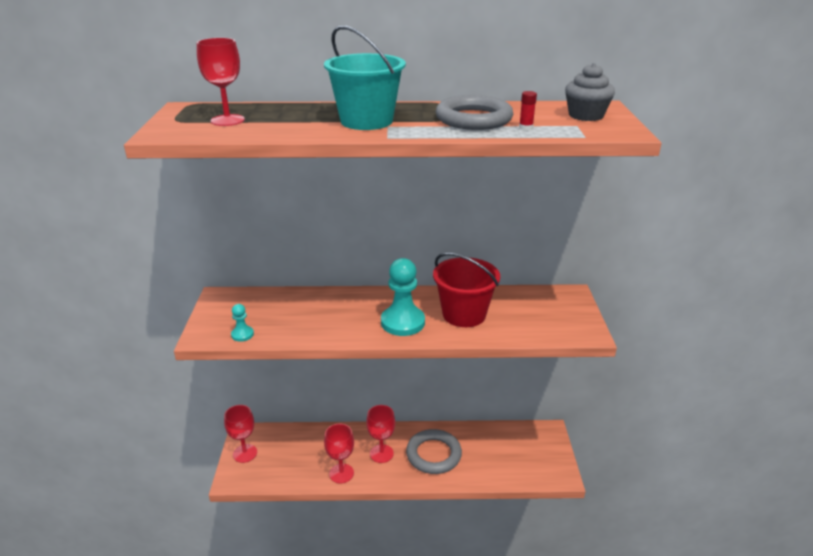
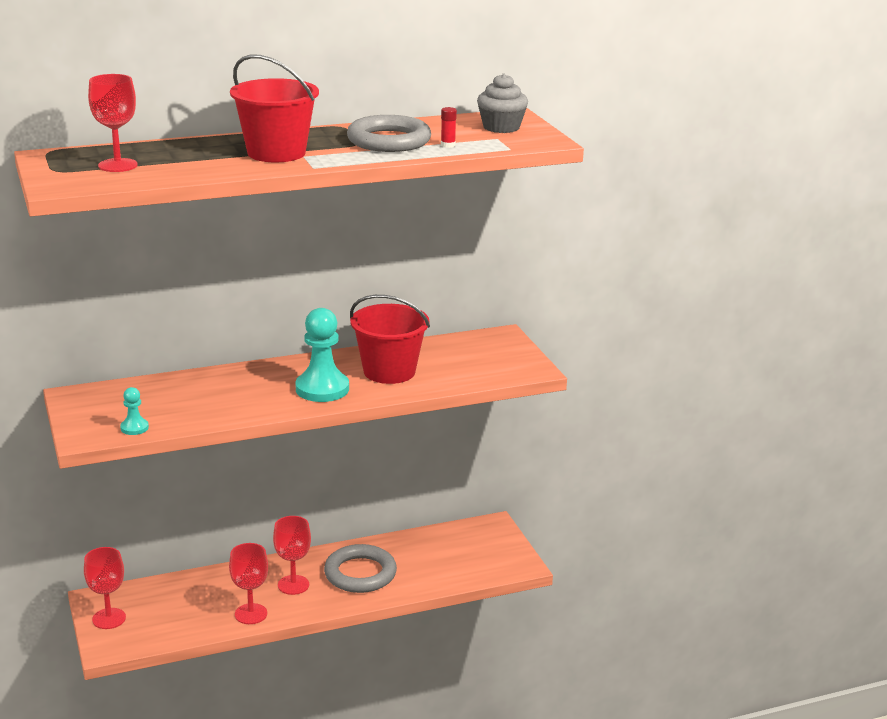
camera: 20 degrees left, 5 degrees down
(366, 121) = (276, 153): turquoise bucket -> red bucket

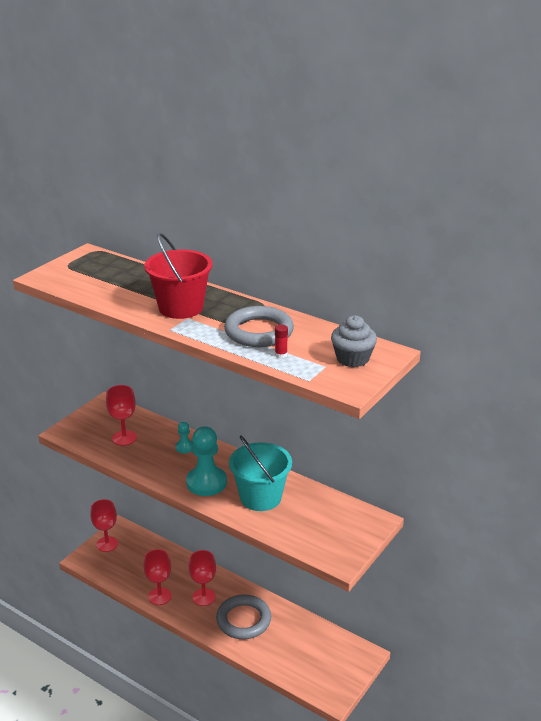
camera: 55 degrees right, 5 degrees up
(118, 165) = (96, 276): red goblet -> red goblet (124, 438)
(134, 428) = (89, 442): turquoise pawn -> turquoise pawn (184, 447)
(389, 371) = (260, 497): red bucket -> turquoise bucket

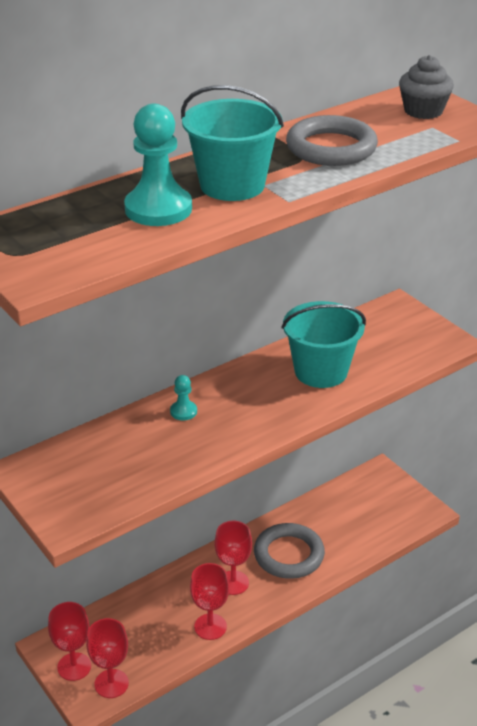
camera: 70 degrees left, 5 degrees up
(124, 438) = (125, 463): red goblet -> red goblet (111, 683)
(181, 308) = (232, 185): red bucket -> turquoise bucket
(206, 482) = (270, 407): turquoise pawn -> turquoise pawn (158, 209)
(281, 354) = (394, 145): red glue stick -> none

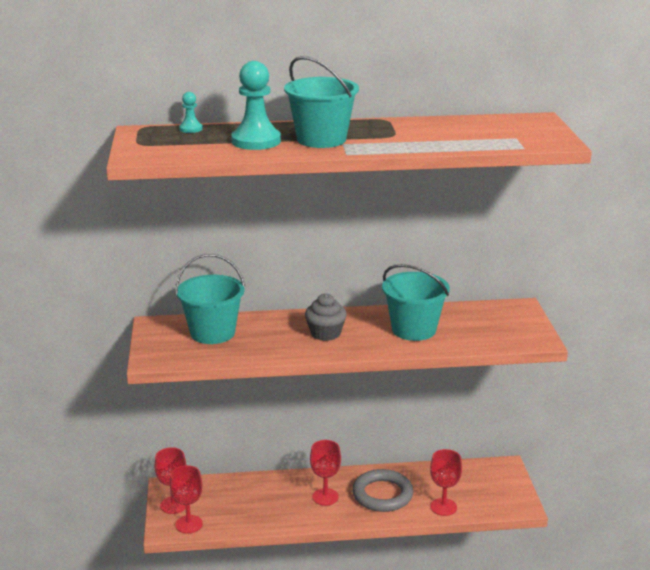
camera: 30 degrees right, 10 degrees down
(104, 456) = (212, 333): none -> turquoise bucket
(183, 411) = (290, 324): turquoise pawn -> turquoise pawn (191, 129)
(210, 627) = (285, 517): red goblet -> red goblet (443, 507)
(331, 148) = (420, 134): grey ring -> none
(423, 111) = (523, 128): grey cupcake -> grey cupcake (325, 333)

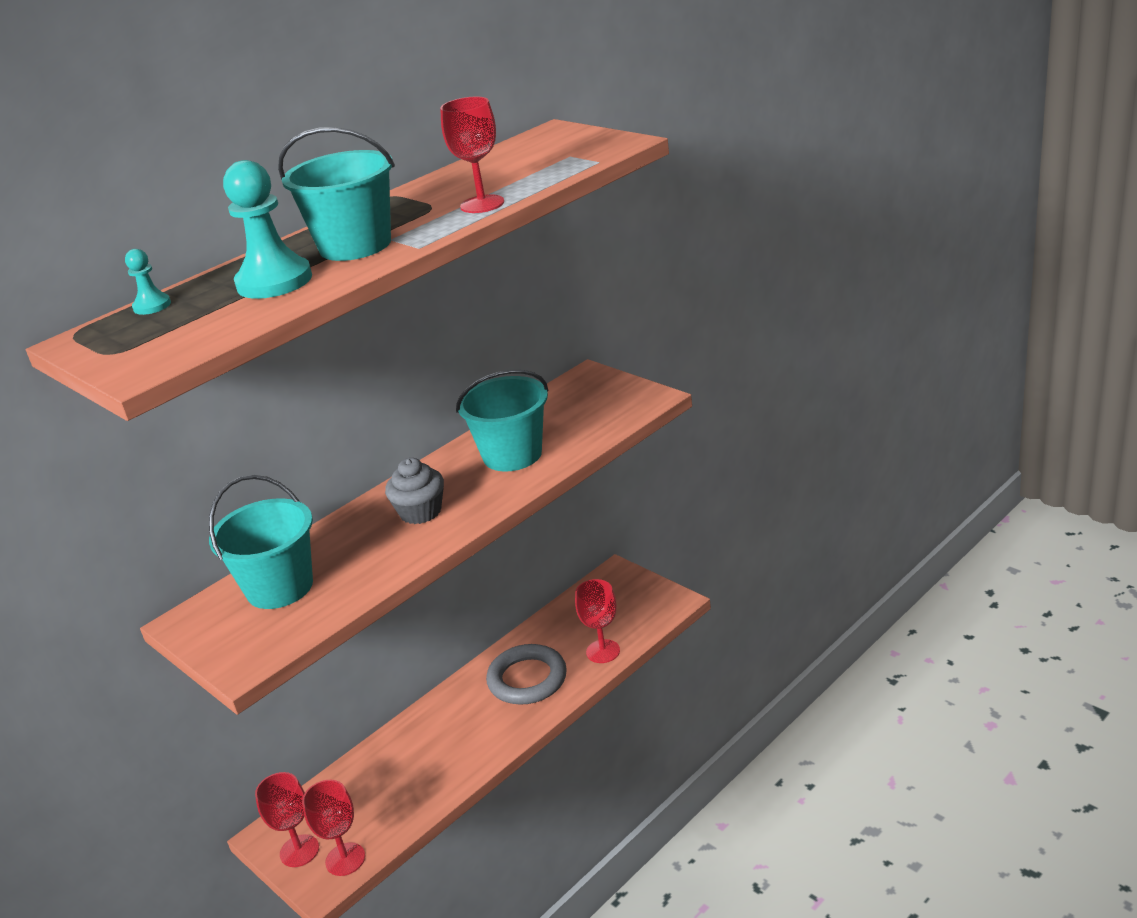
camera: 35 degrees left, 5 degrees up
(325, 497) = (469, 722): red goblet -> red goblet (482, 204)

